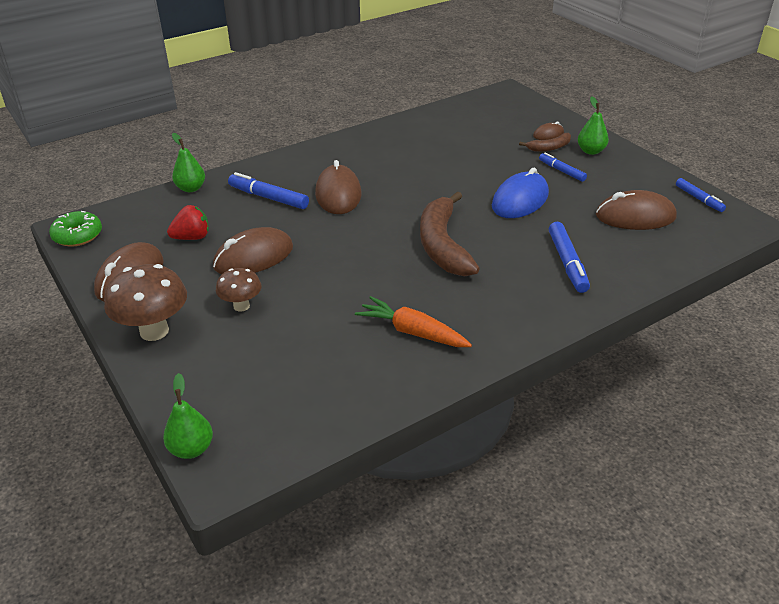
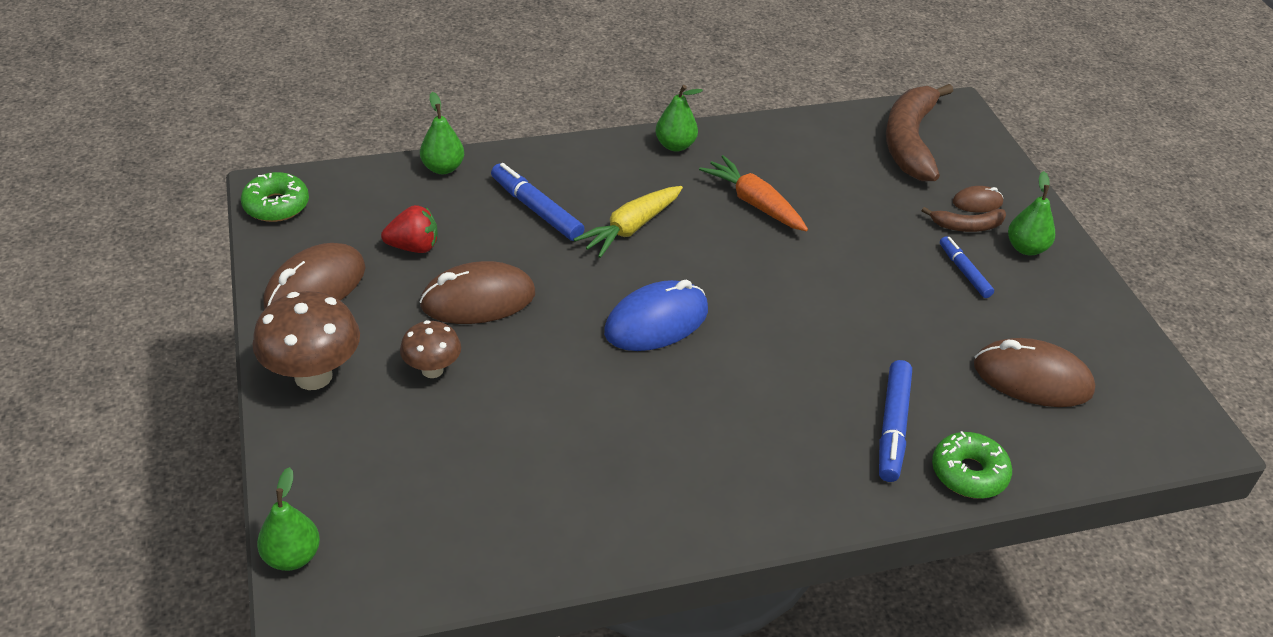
camera: 15 degrees right, 5 degrees up
(338, 194) = (630, 228): brown mouse -> yellow carrot
(344, 144) = (675, 145): none -> green pear
(412, 332) = (630, 473): orange carrot -> orange carrot (754, 203)
(442, 245) = (733, 349): brown banana -> brown banana (910, 141)
(520, 200) = (878, 305): blue mouse -> blue mouse (656, 322)
(628, 276) = (969, 473): none -> green donut
(699, 199) = (1146, 375): blue marker -> none

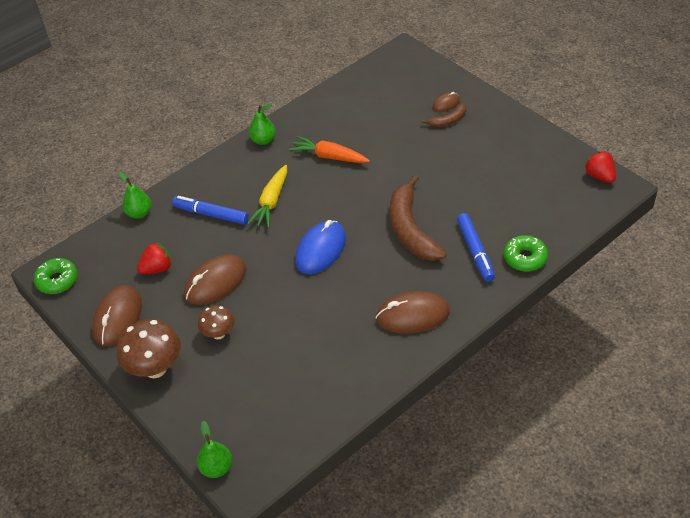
camera: 20 degrees left, 5 degrees up
(910, 141) = (390, 81): brown banana -> brown banana (411, 229)
(964, 272) = (462, 148): blue marker -> none
(1026, 248) = (485, 120): green pear -> none
(1032, 378) = (527, 192): brown mouse -> brown mouse (412, 315)
(1171, 405) = (599, 176): none -> red strawberry

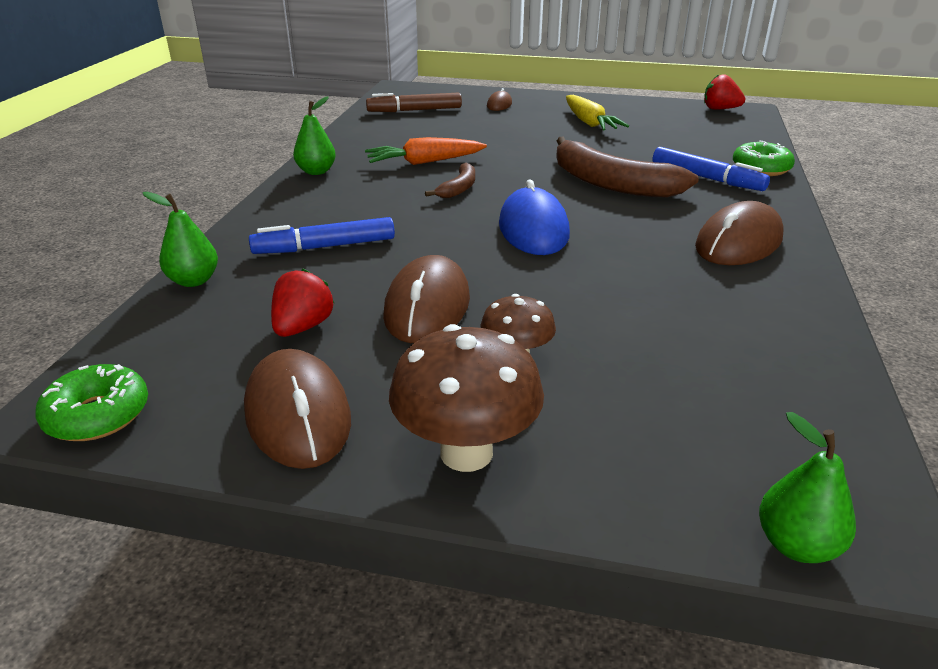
camera: 40 degrees left, 15 degrees down
(271, 202) = (402, 212): yellow carrot -> yellow carrot (589, 123)
(382, 89) = (414, 110): none -> brown marker
(448, 120) = (520, 112): brown banana -> brown banana (458, 188)

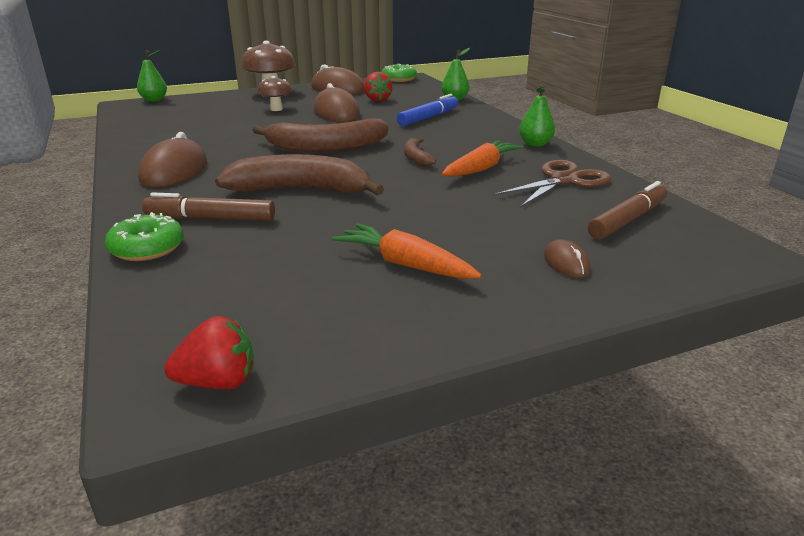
camera: 145 degrees right, 5 degrees down
(386, 138) = (564, 180): none -> brown scissors
(533, 229) = (326, 148): blue mouse -> brown banana
(589, 123) = (405, 264): yellow carrot -> orange carrot
(706, 178) = (210, 218): blue marker -> brown marker

